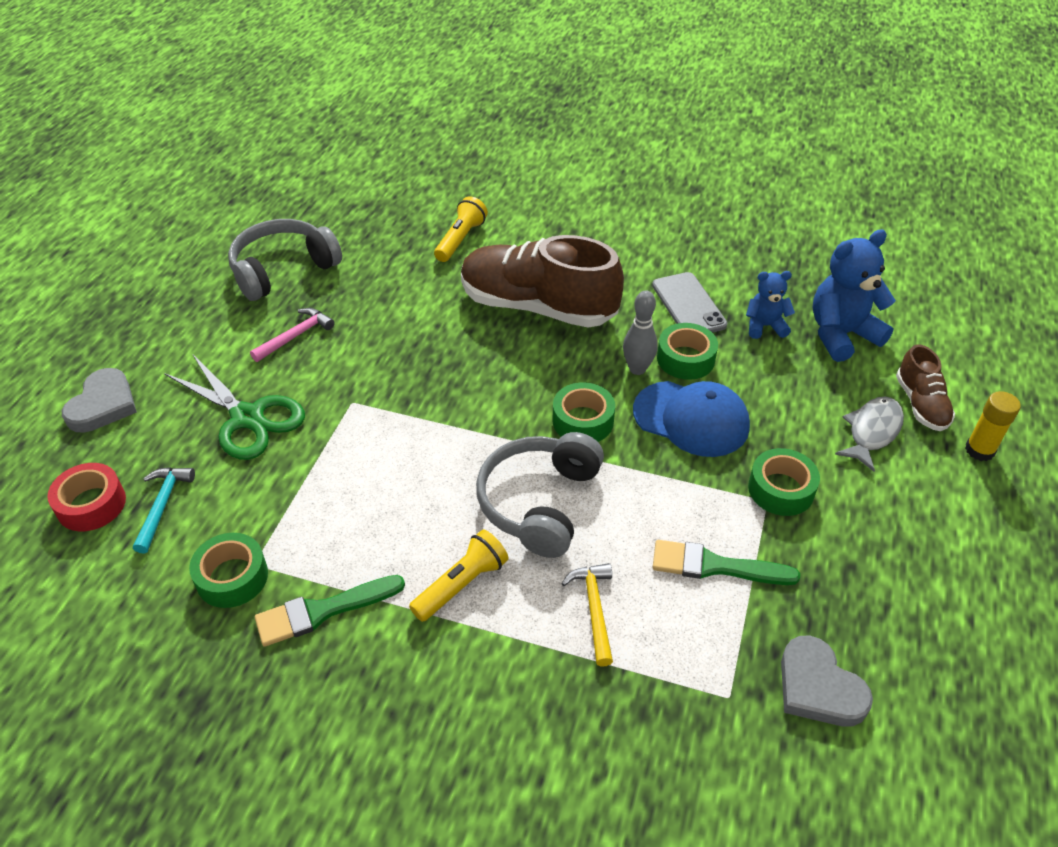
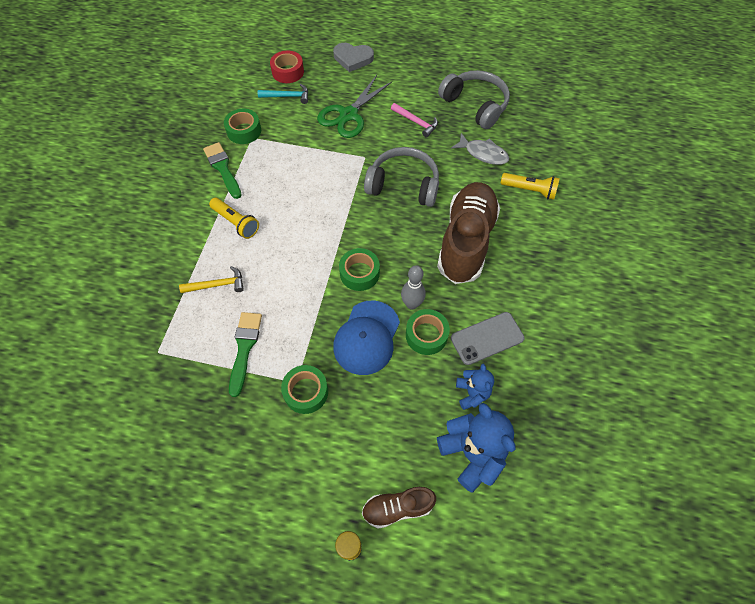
camera: 85 degrees right, 15 degrees up
(539, 502) = (292, 254): grey headphones -> grey headphones (403, 185)
(818, 687) = (158, 401): grey heart -> none
(872, 432) = (364, 463): grey fish -> grey fish (483, 153)

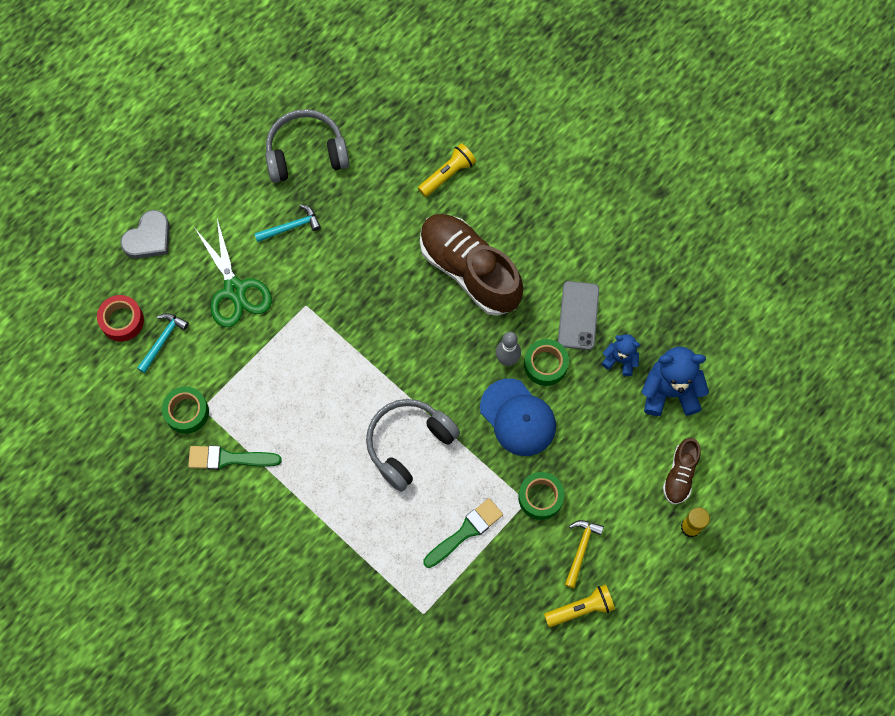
camera: 60 degrees left, 10 degrees up
(217, 285) = (380, 527): yellow hammer -> yellow hammer (581, 549)
(236, 222) = (313, 476): yellow flashlight -> yellow flashlight (580, 609)
(244, 348) = (465, 531): green brush -> green brush turned 105 degrees clockwise
(359, 273) = (446, 387): green tape -> none
(403, 185) = (367, 288): grey headphones -> grey headphones (408, 444)
(416, 122) = (291, 227): pink hammer -> turquoise hammer
(483, 153) = (376, 187): grey fish -> none

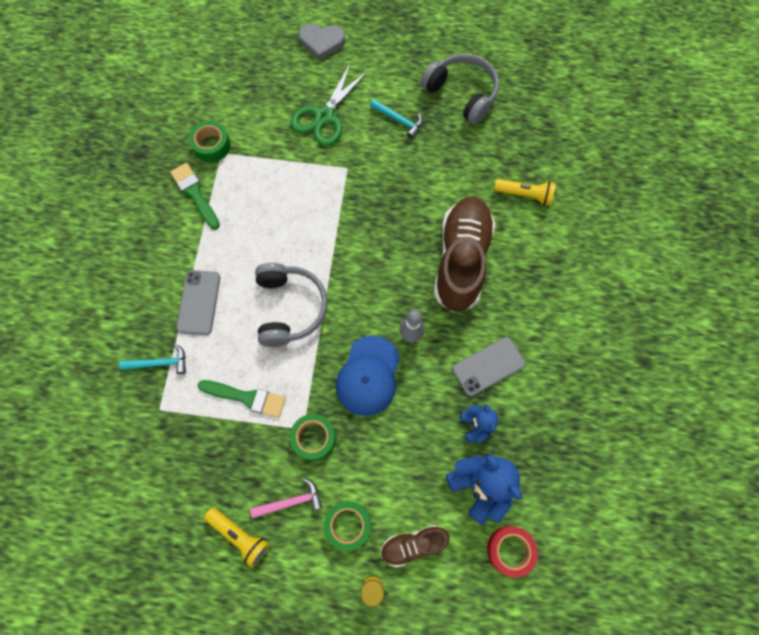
camera: 55 degrees right, 0 degrees up
(122, 321) = (250, 65): red tape -> red tape (510, 550)
(163, 340) = (254, 97): turquoise hammer -> turquoise hammer (159, 363)
(345, 520) = (199, 302): none -> grey phone
(408, 444) = (289, 308): grey headphones -> grey headphones turned 75 degrees clockwise
(545, 365) = (428, 368): green tape -> green tape (348, 525)
(581, 549) = (291, 502): yellow hammer -> pink hammer

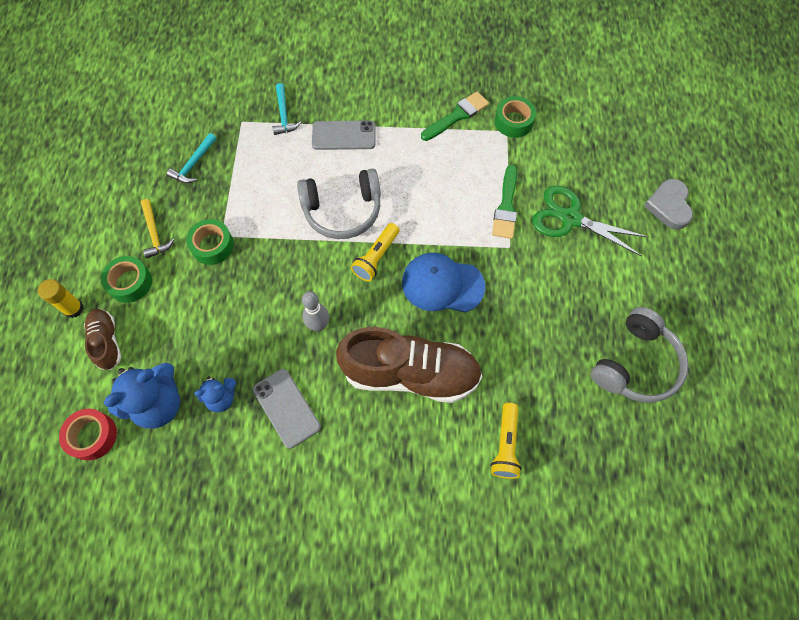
camera: 85 degrees right, 5 degrees down
(239, 535) = (128, 196): yellow flashlight -> yellow flashlight (376, 257)
(247, 397) = (252, 186): green brush -> green brush (506, 206)
(291, 502) = (154, 233): pink hammer -> yellow hammer
(368, 376) = (274, 288): blue cap -> blue cap (442, 284)
(399, 120) = (581, 295): turquoise hammer -> turquoise hammer (193, 164)

